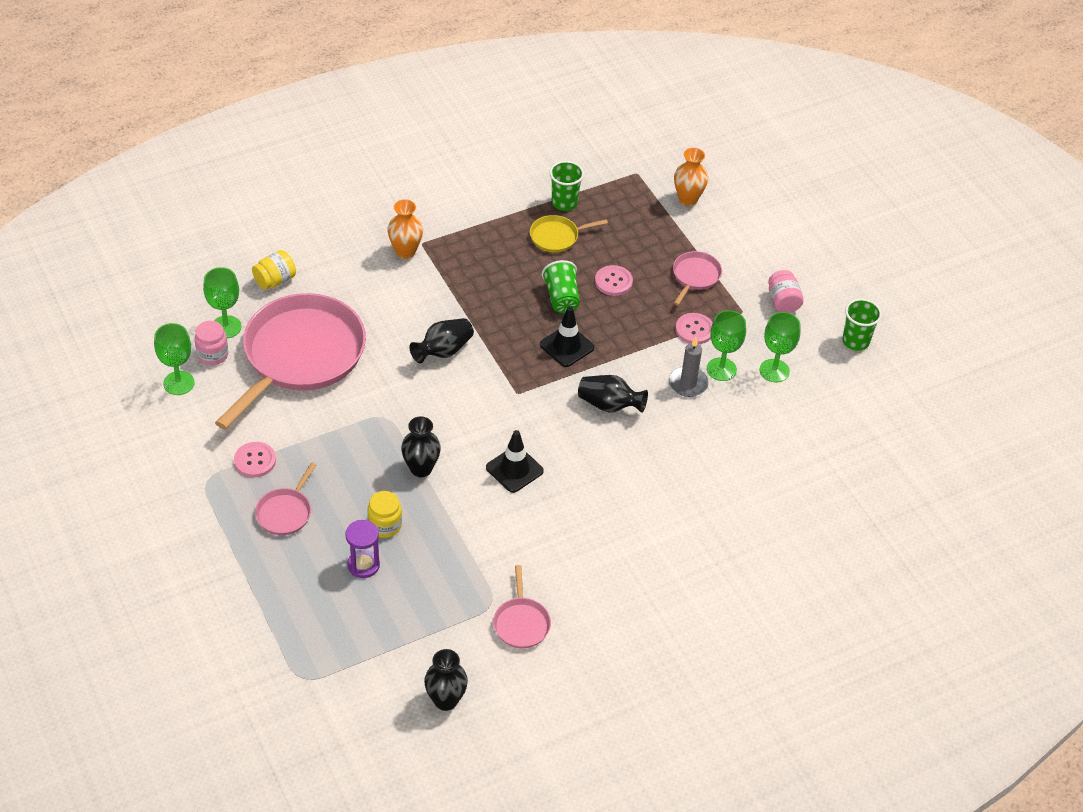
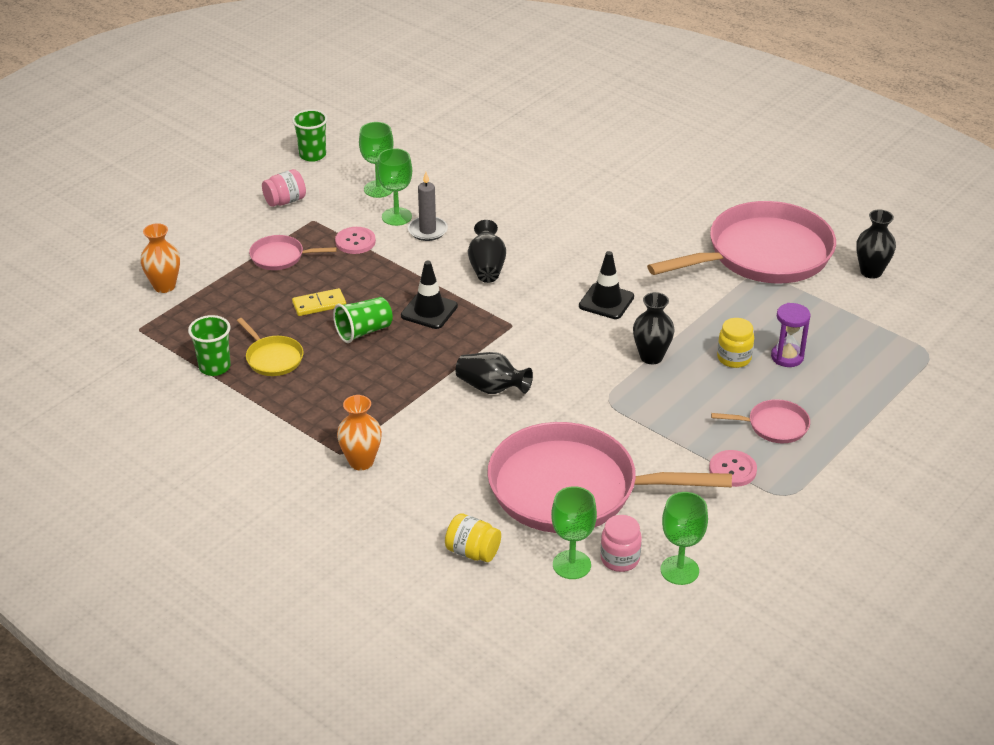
camera: 110 degrees left, 10 degrees down
(521, 623) = (763, 254): pink pan -> pink pan, size x2.35
(613, 282) = (319, 304): pink button -> yellow domino

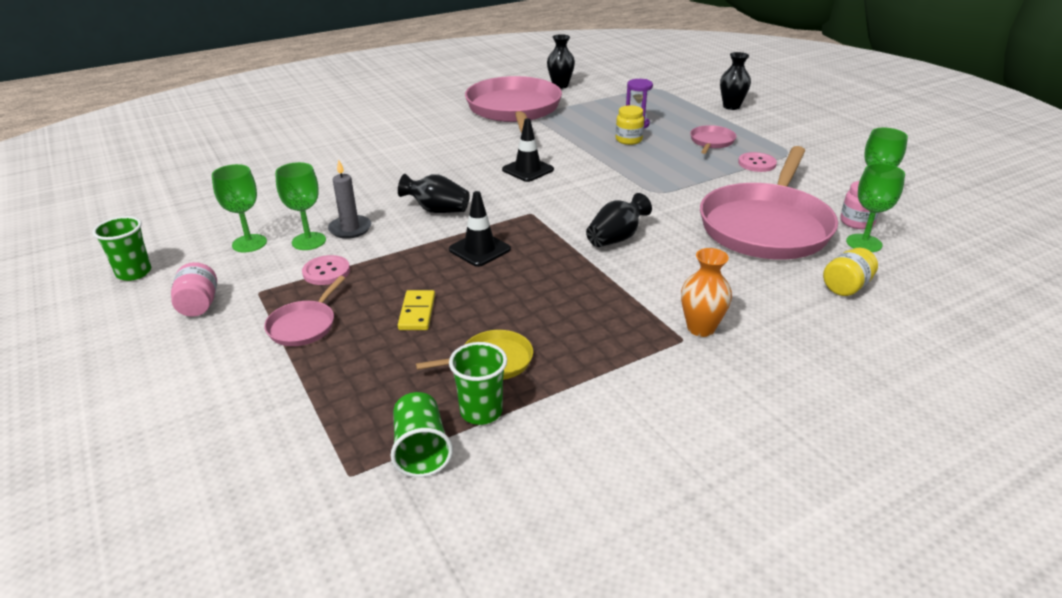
camera: 70 degrees left, 5 degrees down
(164, 286) = (273, 434): orange vase -> none
(364, 331) = (485, 292): green cup -> green cup (421, 450)
(651, 357) = (610, 166): black vase -> black vase (731, 106)

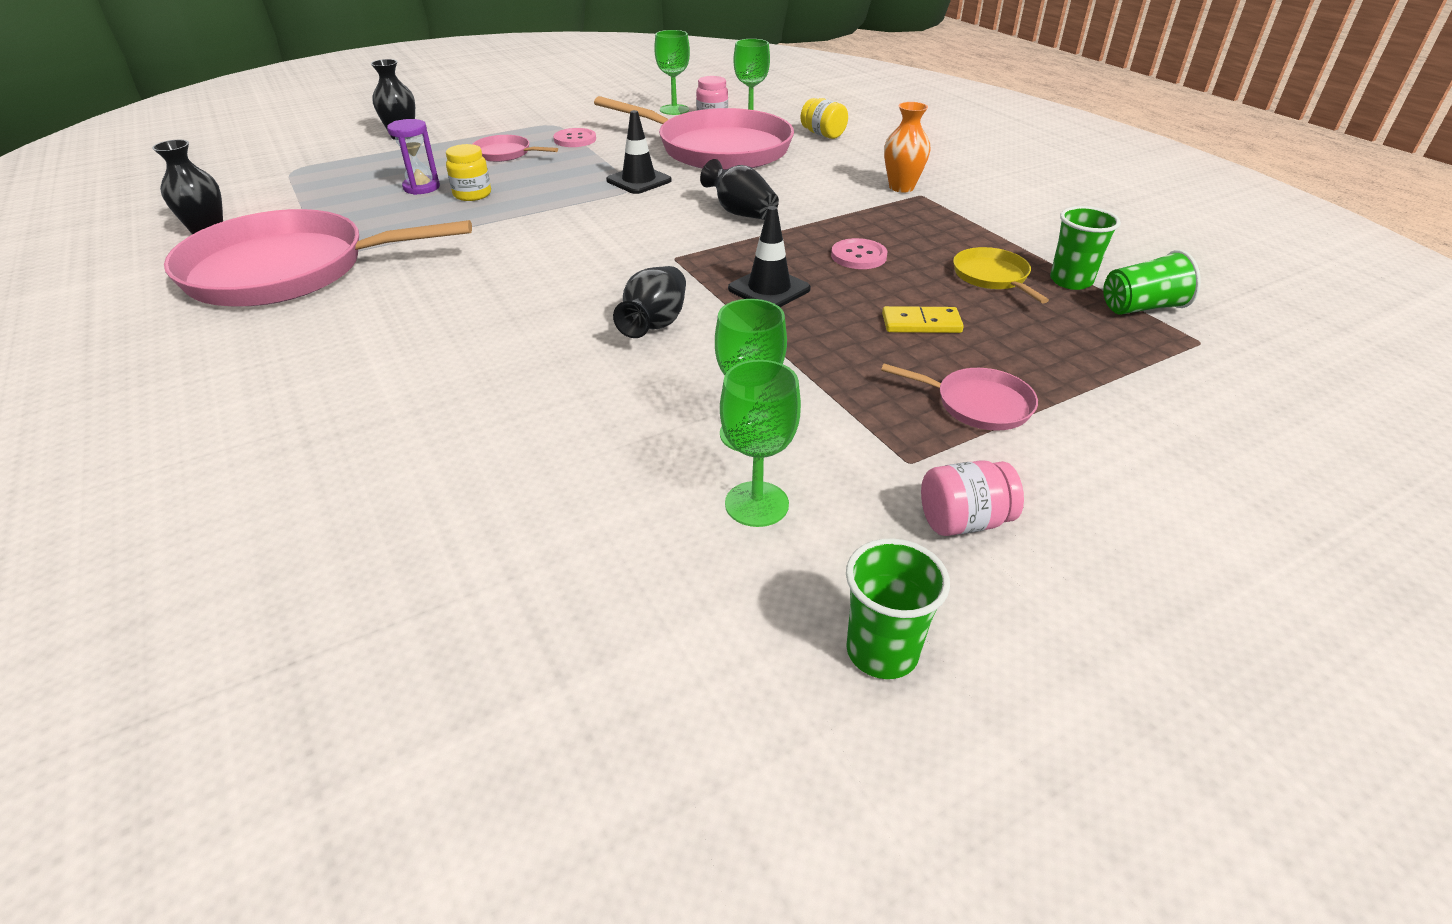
camera: 90 degrees left, 5 degrees up
(326, 272) = (840, 403): pink button -> pink button (858, 256)
(350, 229) = (708, 396): grey candle -> none
(528, 170) = (540, 259): black traffic cone -> black traffic cone (639, 181)

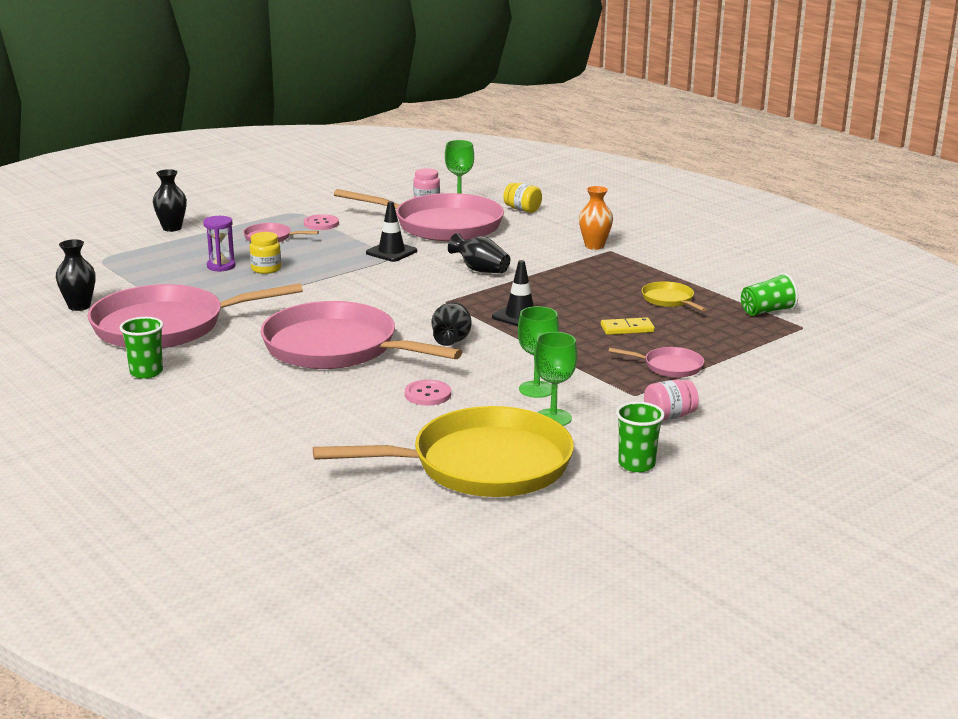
camera: 10 degrees left, 15 degrees down
(485, 324) = (336, 348): none -> pink pan
(591, 616) = (483, 465): none -> yellow pan
(674, 110) = (391, 195): green goblet -> none
(858, 256) = (575, 293): pink button -> pink button (428, 394)
(1071, 281) = (721, 299): green cup -> green cup (146, 372)

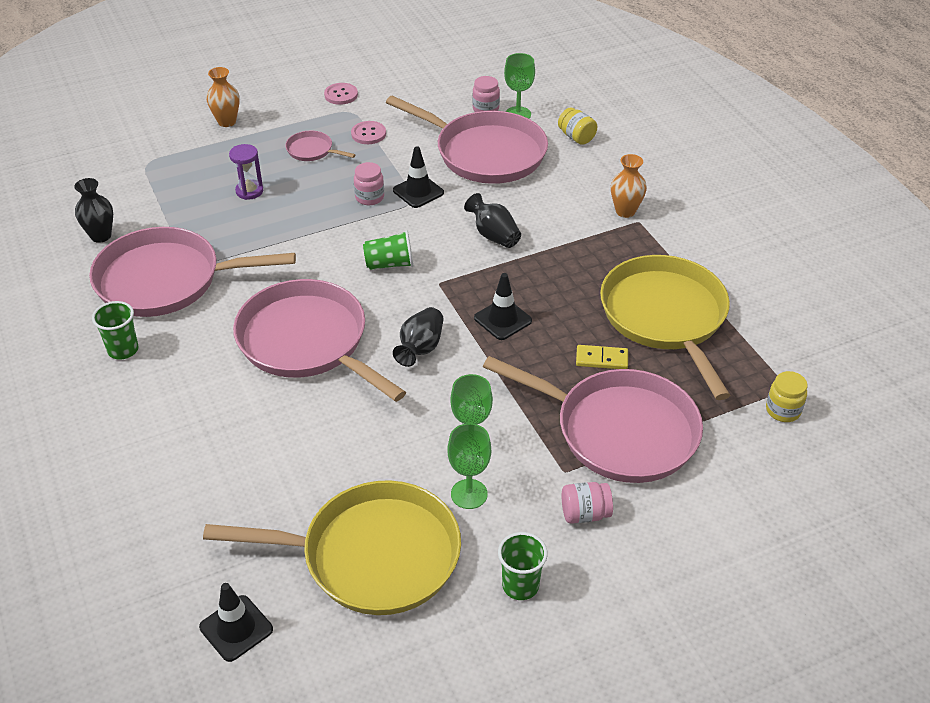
camera: 15 degrees right, 20 degrees up
(172, 228) = (227, 122): black vase -> orange vase
(266, 269) = (289, 202): yellow jar -> yellow jar (783, 410)
(345, 259) = (369, 197): none -> pink jar
(372, 526) = (236, 628): none -> black traffic cone
(428, 394) = (364, 433): pink button -> pink button (341, 95)
(669, 300) = (665, 317): yellow pan -> yellow pan, size x2.35
(670, 366) = (619, 431): pink pan -> pink pan, size x2.35
(767, 311) = (760, 354): green cup -> green cup (390, 264)

